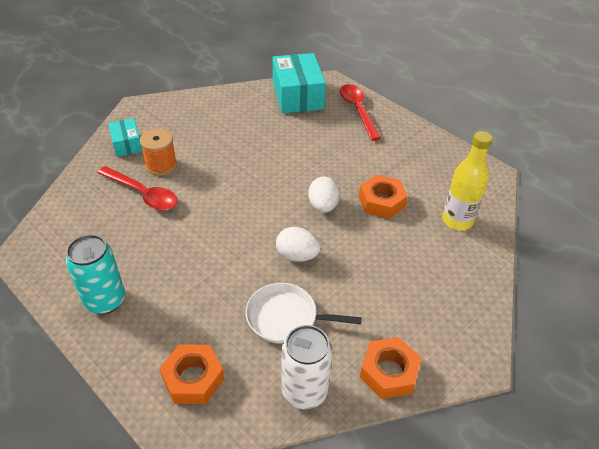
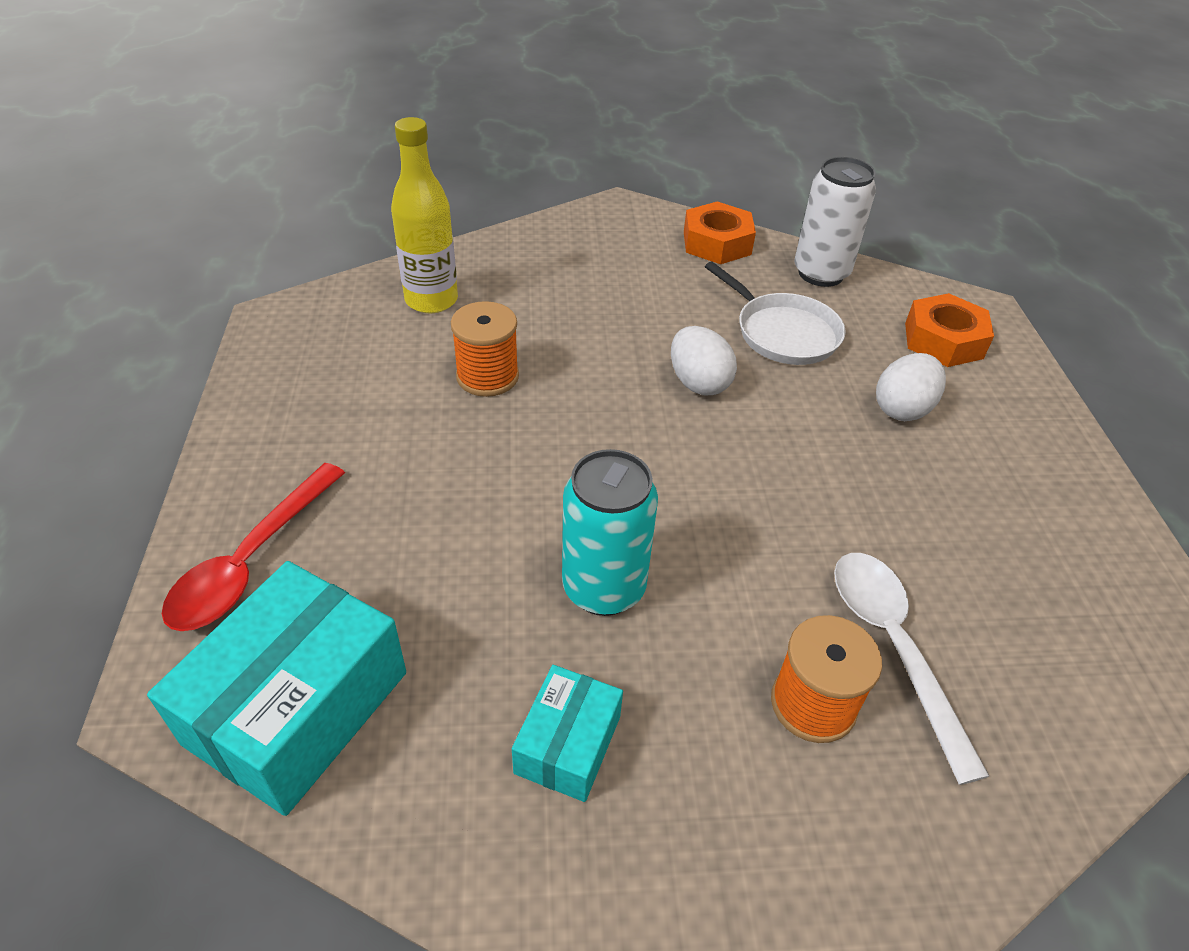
camera: 140 degrees left, 0 degrees up
(105, 301) = (1038, 483): turquoise can -> turquoise can (603, 588)
(127, 144) = (870, 847): turquoise box -> turquoise box (568, 744)
(143, 194) = (893, 646): red spoon -> white spoon
(323, 206) = (581, 422): white egg -> white egg (902, 409)
(381, 202) = (487, 376): orange nut -> orange spool

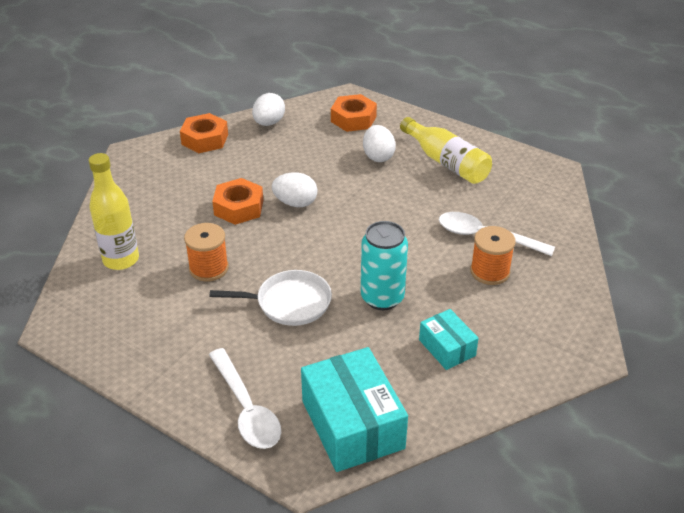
camera: 50 degrees left, 5 degrees down
(250, 562) = (246, 409): red spoon -> white spoon
(628, 338) = (239, 207): none -> orange nut
(783, 333) = (294, 159): white pan -> white pan (289, 303)
(821, 273) = (269, 123): white can -> white egg
(999, 492) = (446, 162): none -> yellow bottle

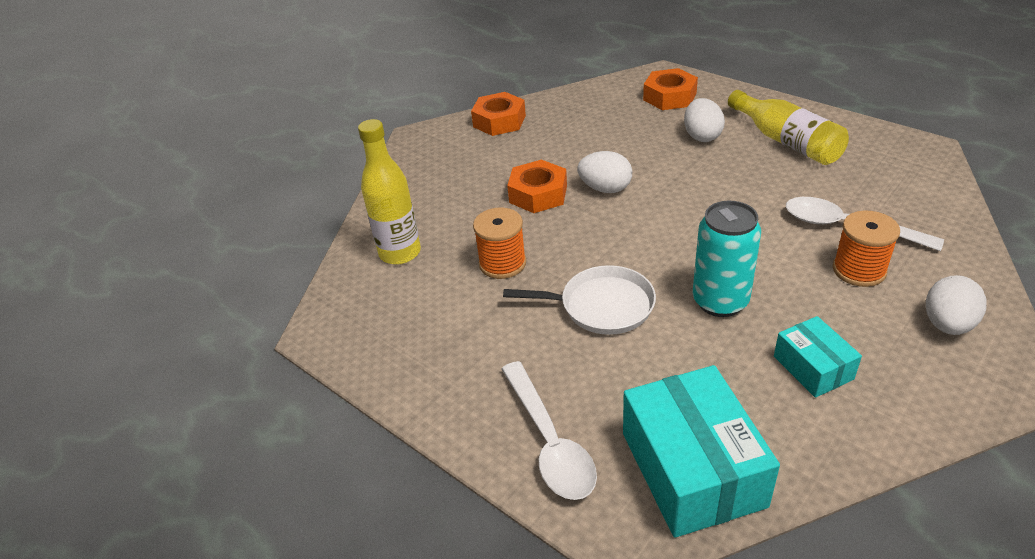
camera: 10 degrees right, 0 degrees up
(269, 123) = (571, 103): white egg -> white egg (947, 324)

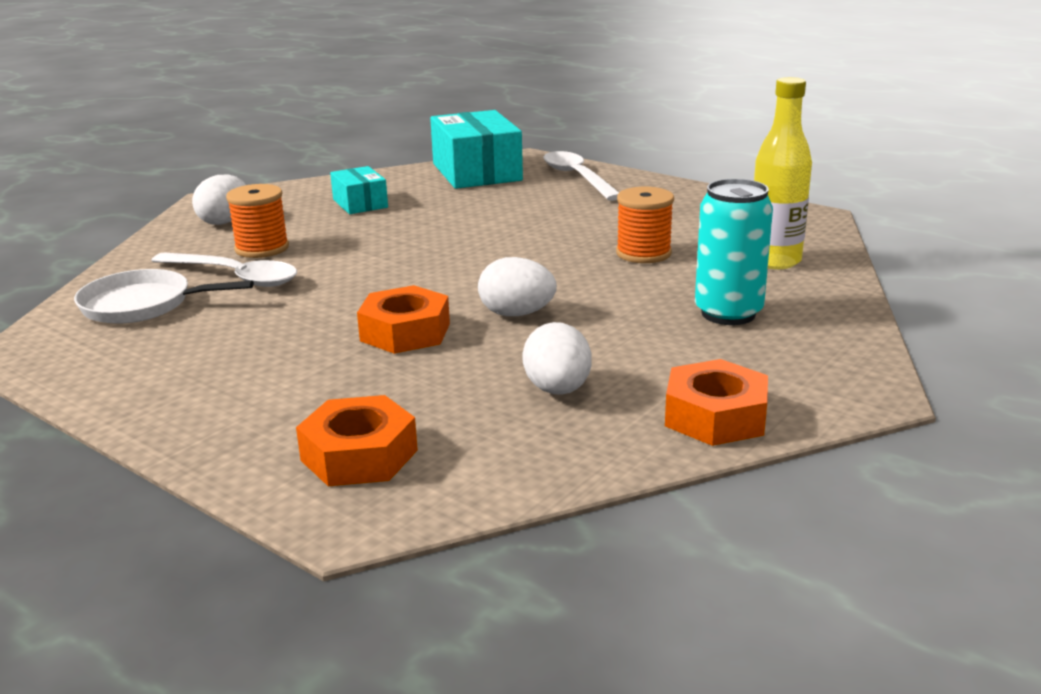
camera: 175 degrees right, 15 degrees down
(538, 194) = (613, 310): orange nut -> orange nut (405, 332)
(602, 306) = (532, 229): white pan -> white pan (142, 305)
(702, 136) = (340, 378): white egg -> white egg (557, 390)
(720, 301) = (415, 231): turquoise can -> turquoise can (728, 313)
(786, 141) = (212, 366): yellow bottle -> none

